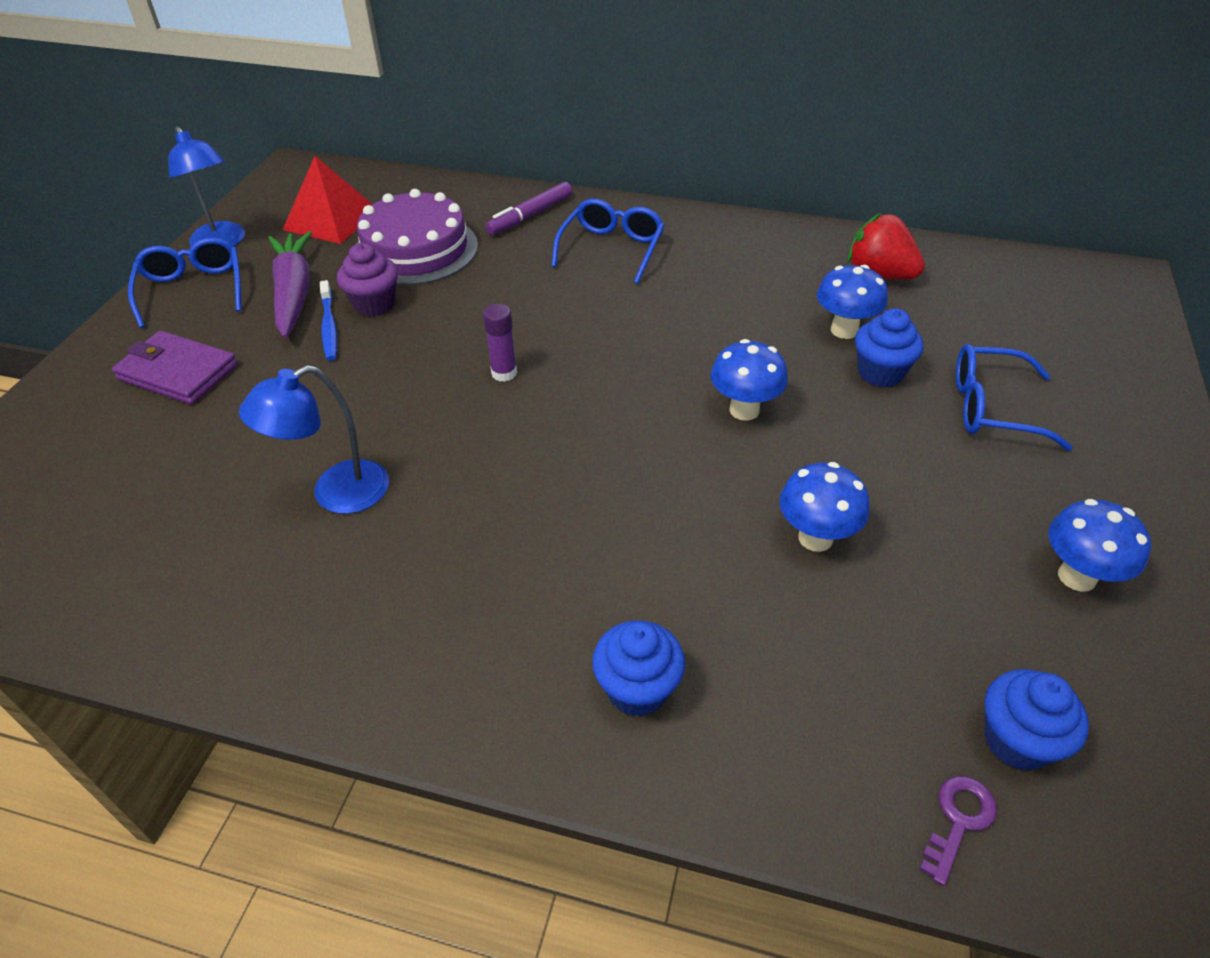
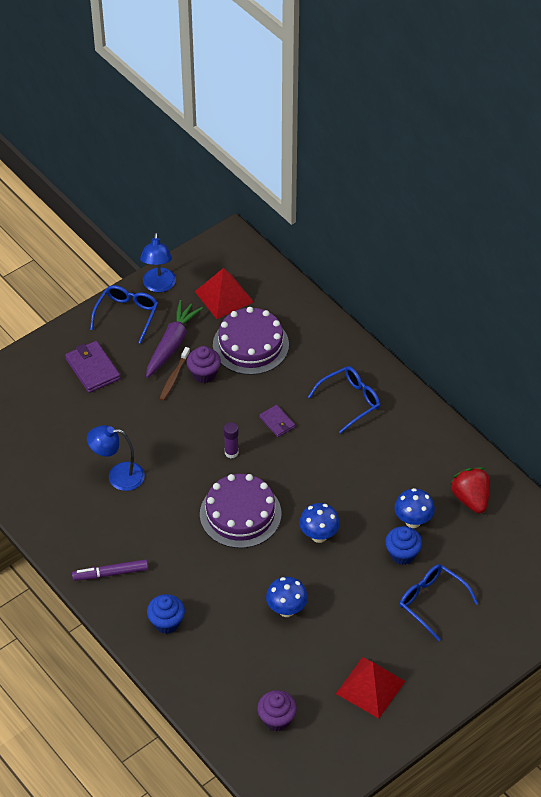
camera: 35 degrees right, 5 degrees up
(329, 326) = (174, 377): blue toothbrush -> brown toothbrush
(530, 216) = (329, 351): purple marker -> purple marker (110, 573)
(537, 310) = (277, 422): none -> purple wallet
(597, 442) = (240, 514): none -> purple cake
(958, 821) = (229, 726): purple key -> none
(1017, 740) = (276, 719): blue cupcake -> purple cupcake
(1077, 576) = (370, 687): blue mushroom -> red pyramid

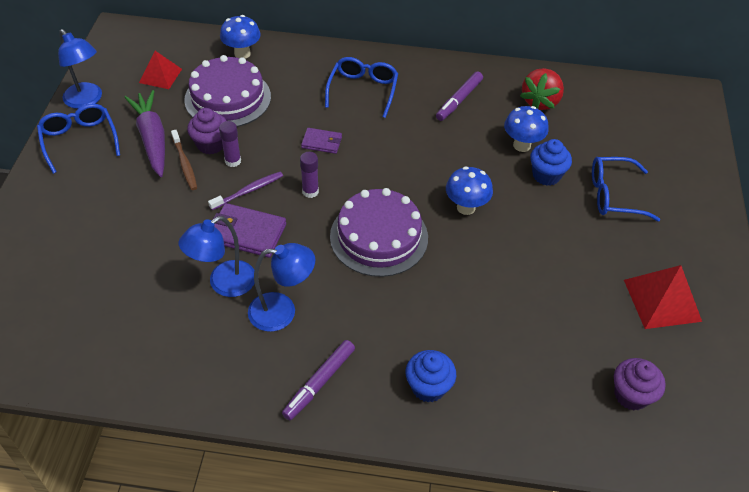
camera: 45 degrees left, 0 degrees up
(92, 369) = (92, 206): purple wallet -> purple wallet (247, 233)
(133, 517) = (282, 311): none -> blue lamp
(193, 424) = (248, 191): none -> purple toothbrush
(205, 396) = (233, 161): none -> purple glue stick
(224, 296) = (160, 75): red pyramid -> red pyramid, size x0.66
(286, 610) = (517, 289): blue mushroom -> blue mushroom (242, 54)
(410, 456) = (459, 100): none -> purple marker
(471, 499) = (540, 101): red strawberry -> red strawberry turned 90 degrees counterclockwise

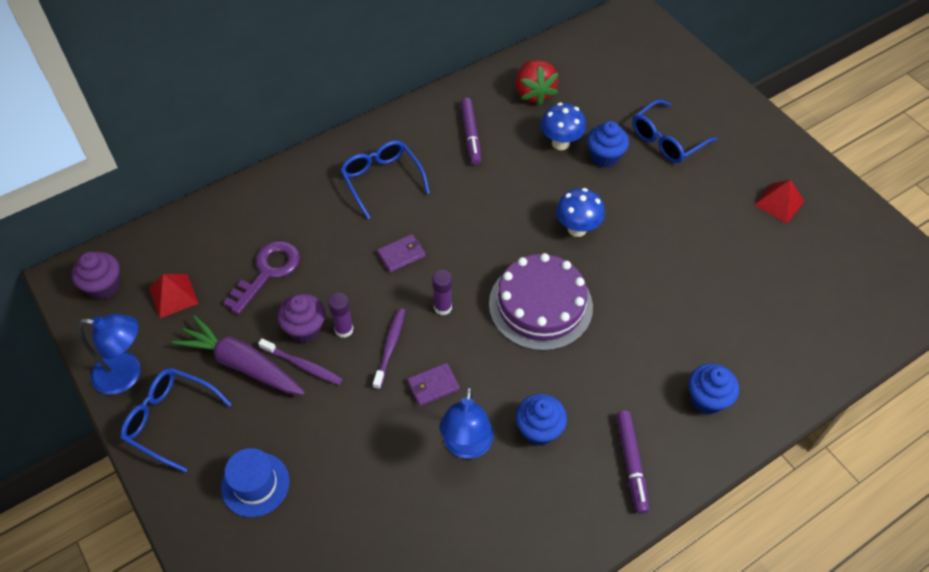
camera: 40 degrees left, 5 degrees up
(80, 209) = (255, 484): none -> blue hat
(185, 164) = (302, 365): brown toothbrush -> purple toothbrush
(228, 98) = (267, 272): purple cake -> purple key
(242, 54) = (229, 218): blue mushroom -> none
(247, 233) = (433, 386): purple wallet -> purple wallet, size x0.60
(282, 311) = (539, 430): blue lamp -> blue cupcake
(631, 395) = (832, 292): purple cupcake -> purple cupcake (104, 286)
(662, 300) = (779, 203): red pyramid -> red pyramid, size x0.66

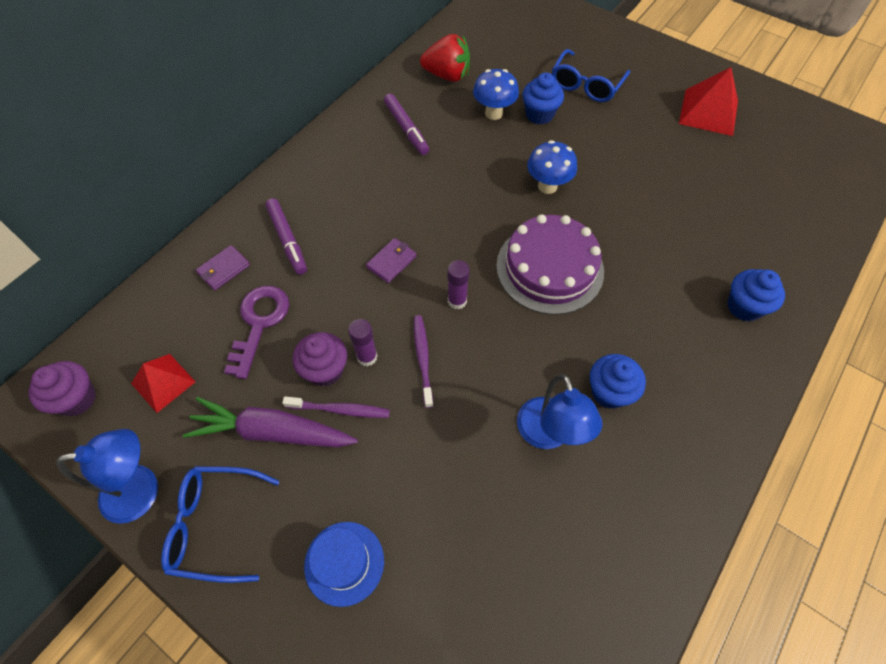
camera: 20 degrees left, 5 degrees up
(382, 180) = (339, 195): blue glasses -> none
(433, 386) = (485, 384): purple wallet -> purple wallet (224, 269)
(534, 93) = (447, 76): red strawberry -> red strawberry turned 45 degrees counterclockwise
(631, 464) = (711, 394): purple marker -> purple marker (288, 240)
(779, 203) = (708, 112): red pyramid -> red pyramid, size x1.51

